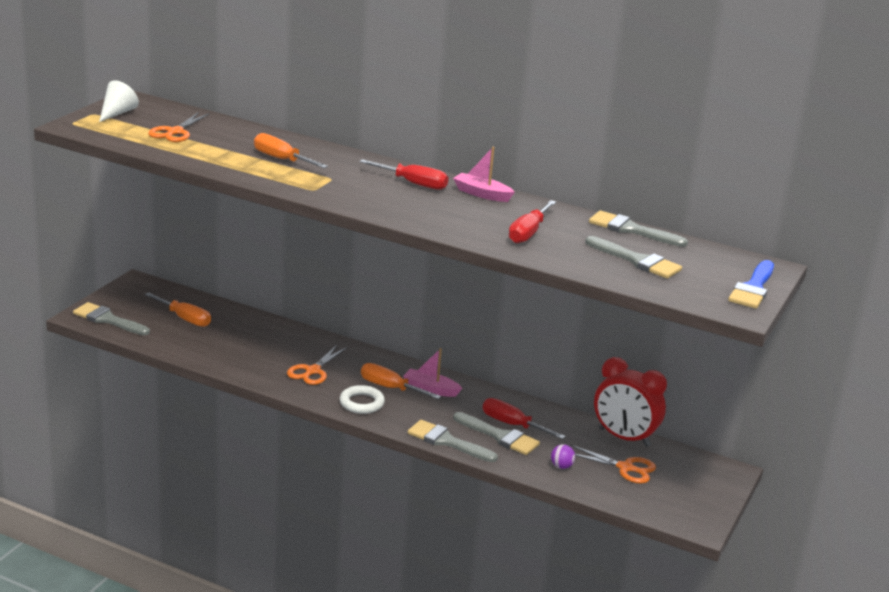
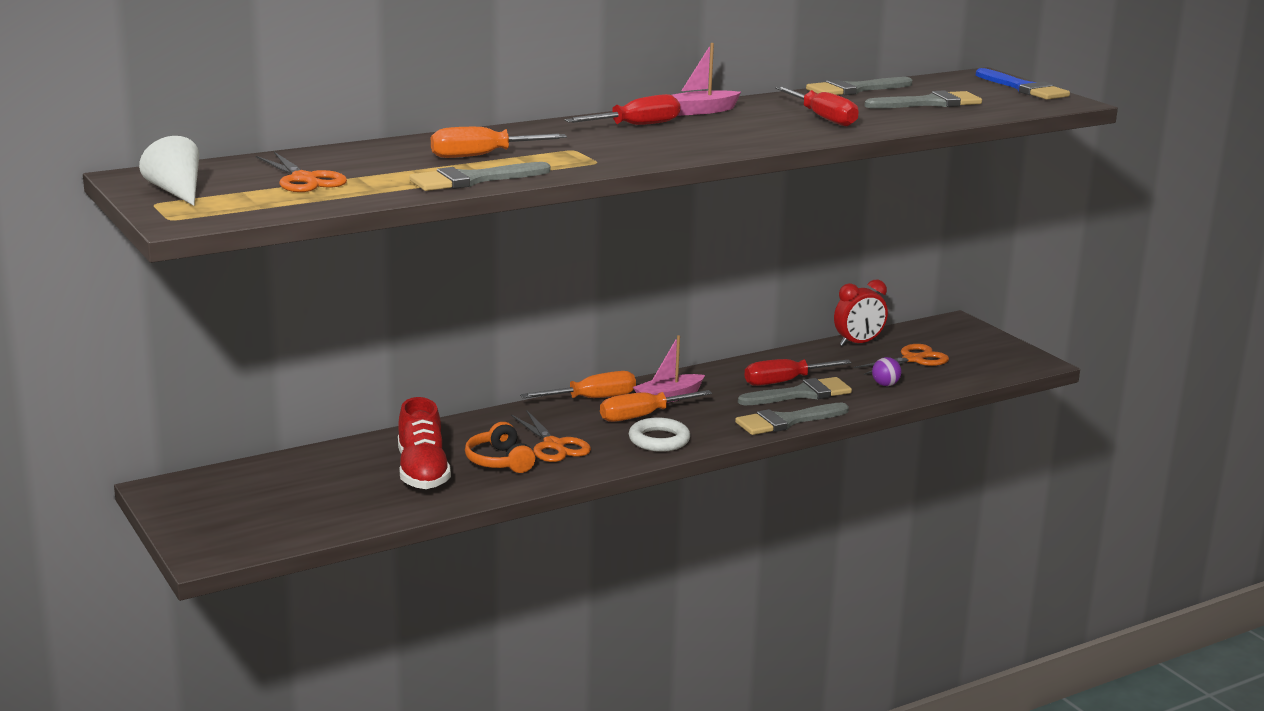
camera: 55 degrees left, 5 degrees down
(108, 320) = (245, 536): grey brush -> grey brush (472, 180)
(184, 318) = (317, 485): orange screwdriver -> orange screwdriver (592, 399)
(233, 342) = (422, 472): none -> red shoe
(272, 360) = (499, 461): none -> orange headphones
(624, 438) = (858, 343): red clock -> red clock, size x0.66

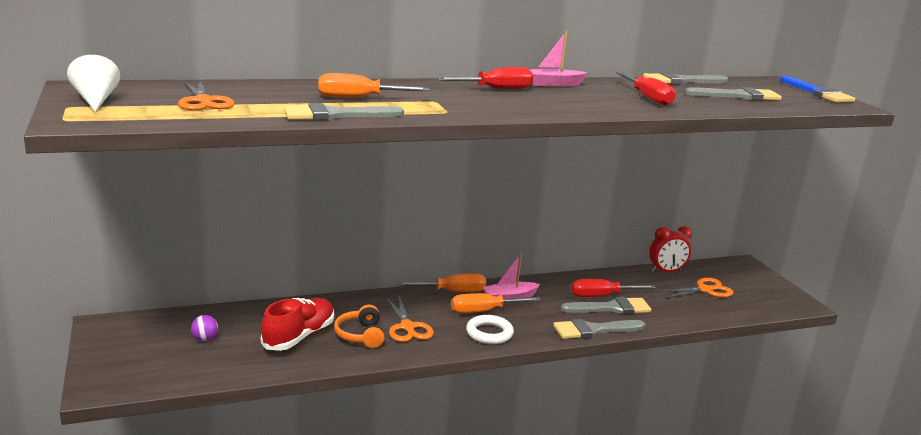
camera: 10 degrees right, 0 degrees up
(422, 472) = (299, 336): red shoe -> red shoe turned 150 degrees counterclockwise
(885, 385) = (679, 308): purple ball -> purple ball (205, 339)

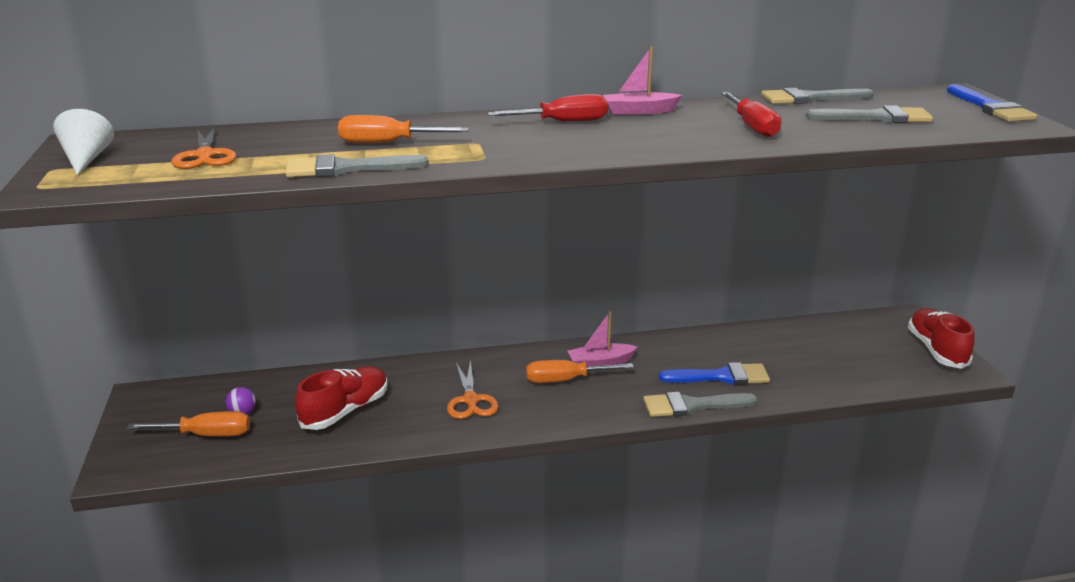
camera: 10 degrees right, 5 degrees up
(360, 335) = (414, 410): orange headphones -> none
(452, 292) = (535, 355): orange screwdriver -> orange screwdriver (206, 435)
(489, 333) = (564, 409): white ring -> none
(601, 296) = (713, 360): red screwdriver -> none
(611, 308) = (721, 376): grey brush -> blue brush
(666, 271) = (803, 328): red clock -> none
(705, 290) = (847, 353): orange scissors -> none
(772, 288) = (936, 350): none -> red shoe

